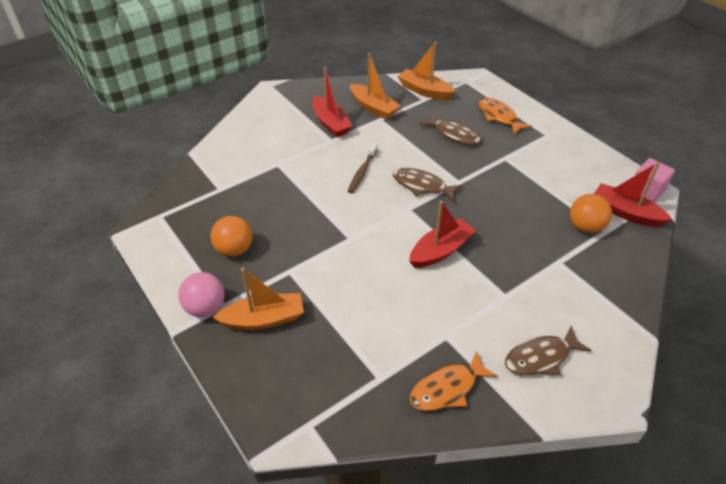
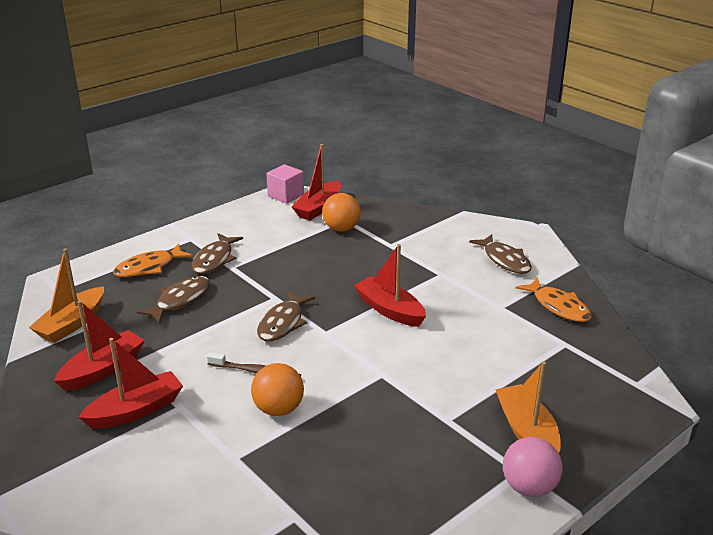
camera: 95 degrees left, 15 degrees down
(234, 250) = (422, 477): orange ball -> orange ball (278, 409)
(373, 107) = (103, 369): orange boat -> red boat
(514, 148) = (214, 260): none -> brown fish

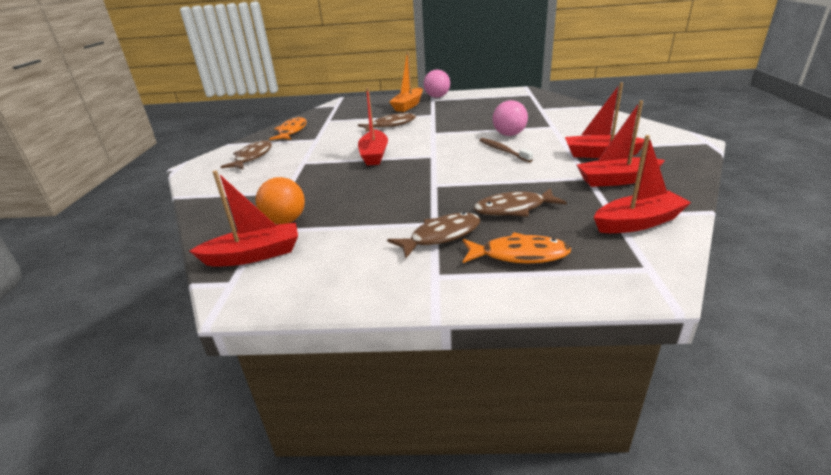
camera: 135 degrees left, 0 degrees up
(72, 324) = (638, 222): orange boat -> red boat
(278, 409) = (509, 135): orange ball -> pink ball
(283, 323) = (451, 168): brown fish -> brown fish (391, 125)
(286, 195) = (244, 294): pink cube -> none

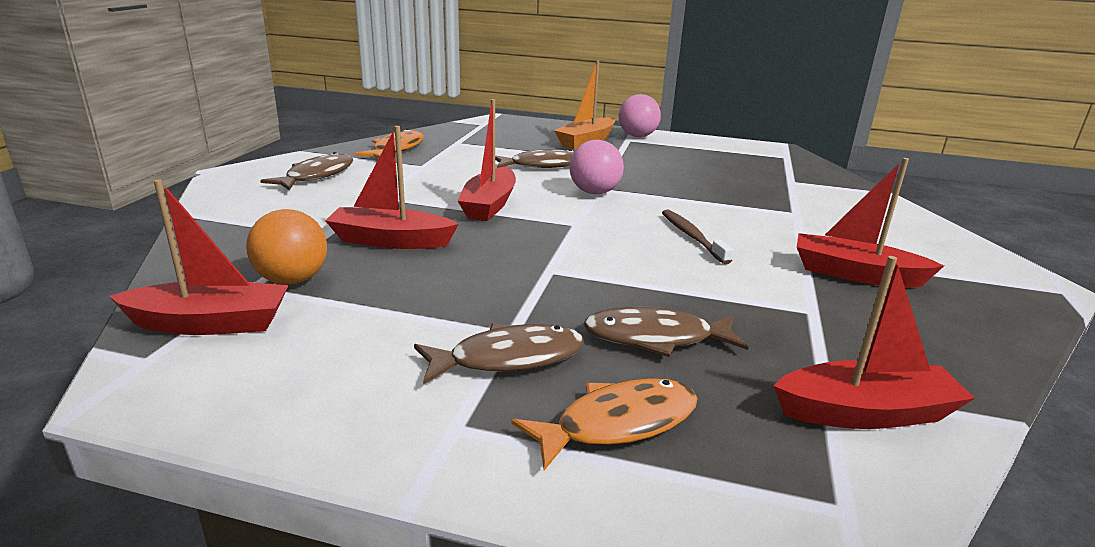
camera: 10 degrees right, 5 degrees down
(509, 135) = (716, 213): pink ball -> pink ball (594, 192)
(519, 255) = (618, 424): orange fish -> orange fish turned 45 degrees counterclockwise
(616, 180) = (863, 325): red boat -> red boat (390, 241)

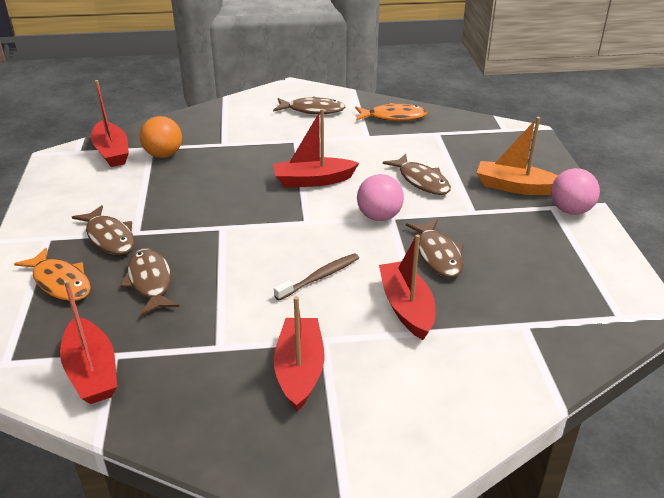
camera: 70 degrees right, 10 degrees up
(390, 241) = (229, 165): red boat -> red boat (406, 307)
(678, 185) = (438, 255): none -> brown fish

